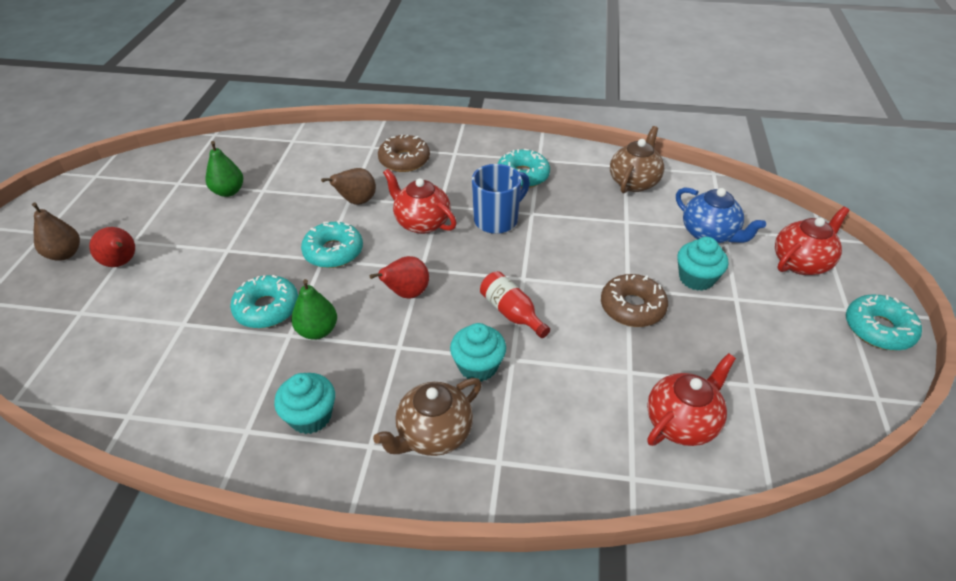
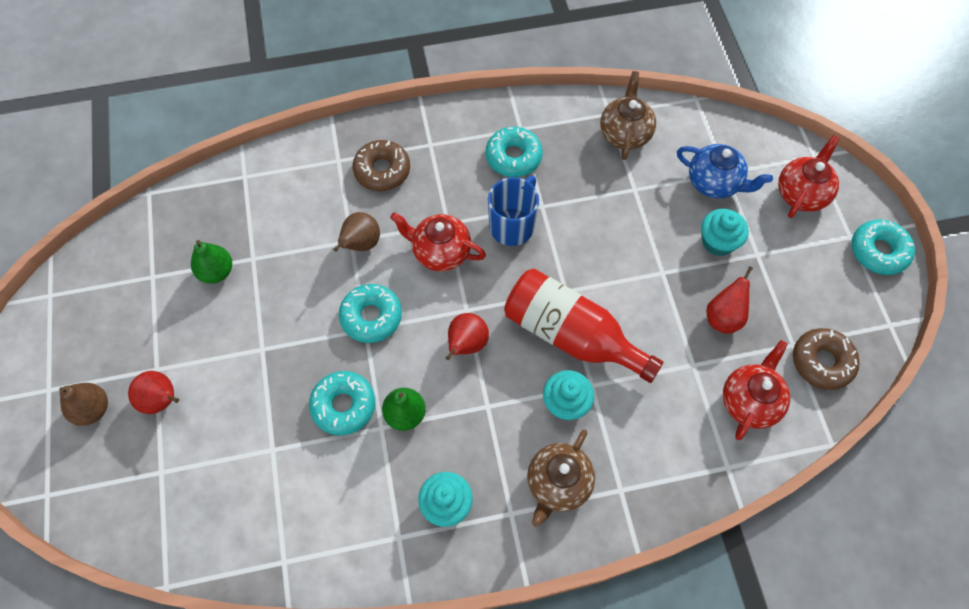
camera: 20 degrees left, 20 degrees up
(511, 312) = (571, 334): red bottle -> red bottle, size x1.95
(632, 307) = (673, 293): brown donut -> brown donut (822, 362)
(679, 340) = (723, 317): none -> red pear

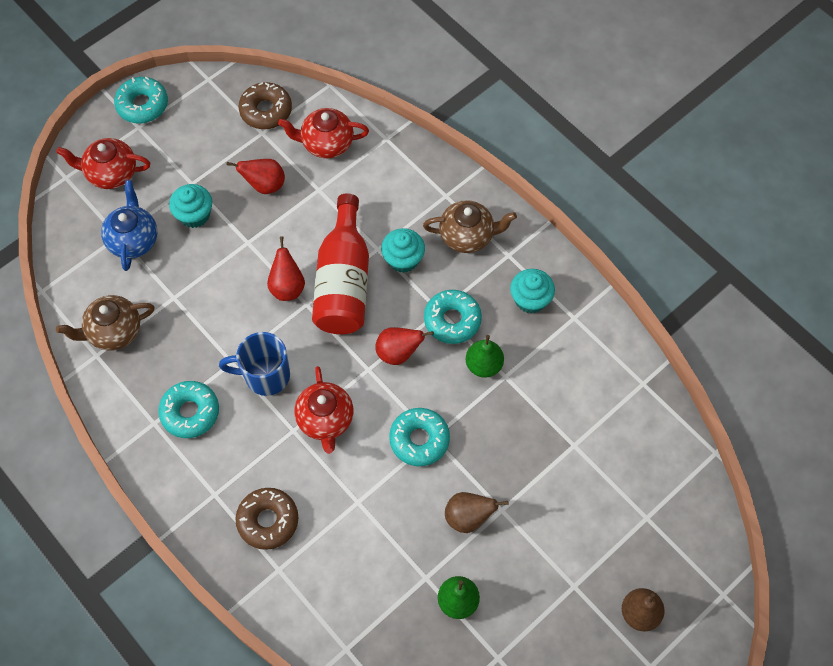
camera: 120 degrees left, 0 degrees up
(162, 400) = (594, 560): red pear -> red pear (287, 287)
(343, 405) = (506, 414): turquoise donut -> turquoise donut (452, 320)
(361, 244) = (356, 491): brown pear -> brown pear (468, 517)

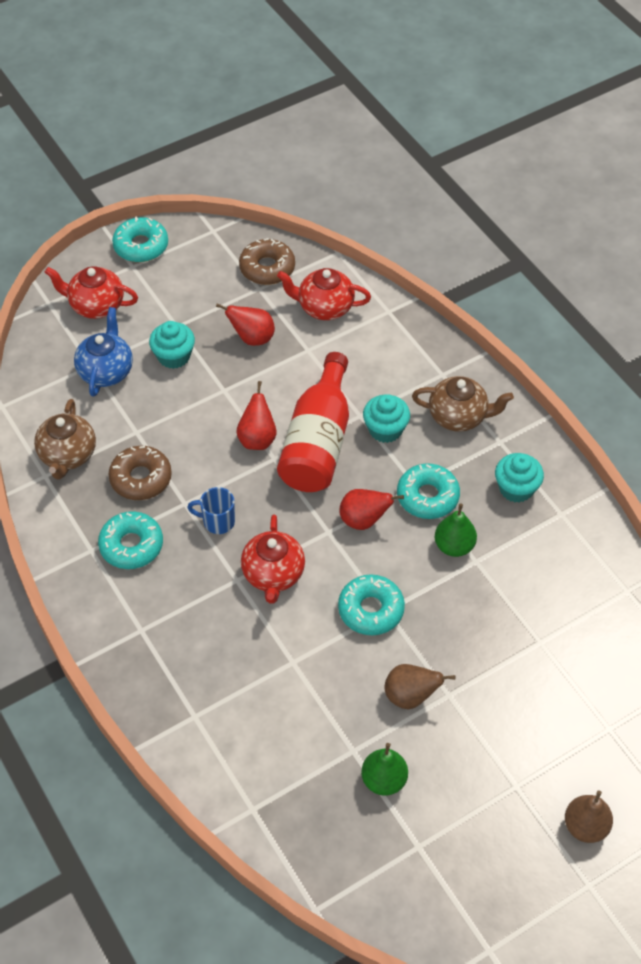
camera: 10 degrees right, 10 degrees down
(114, 332) = (68, 455): brown teapot -> brown teapot turned 75 degrees counterclockwise
(265, 375) = (217, 521): blue mug -> blue mug, size x0.65
(268, 520) = (193, 665): brown donut -> brown donut (141, 478)

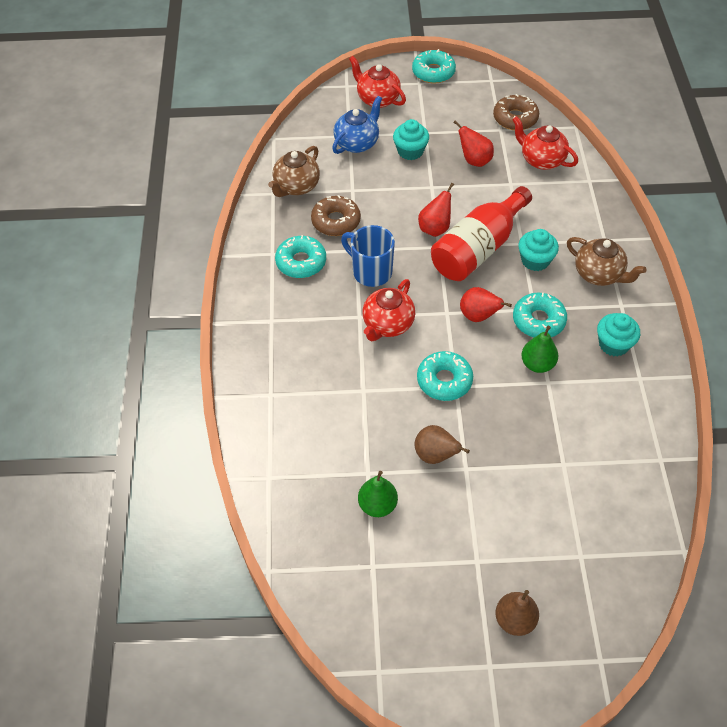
camera: 30 degrees right, 0 degrees up
(217, 521) = (371, 272): blue mug -> blue mug, size x1.55

